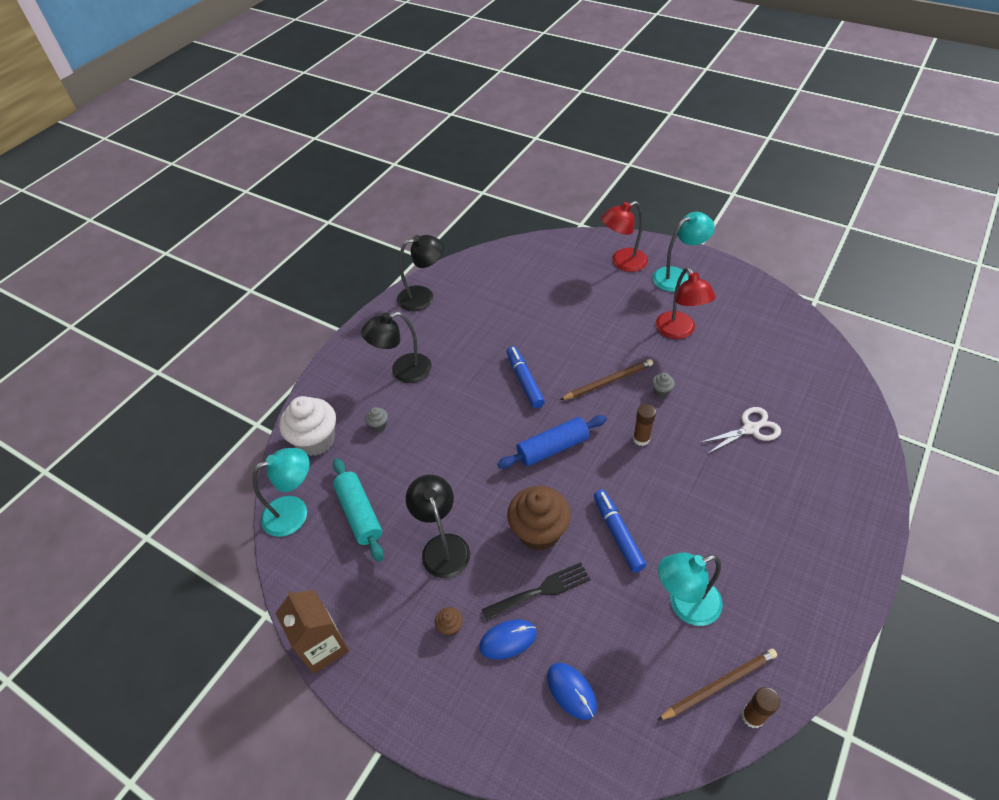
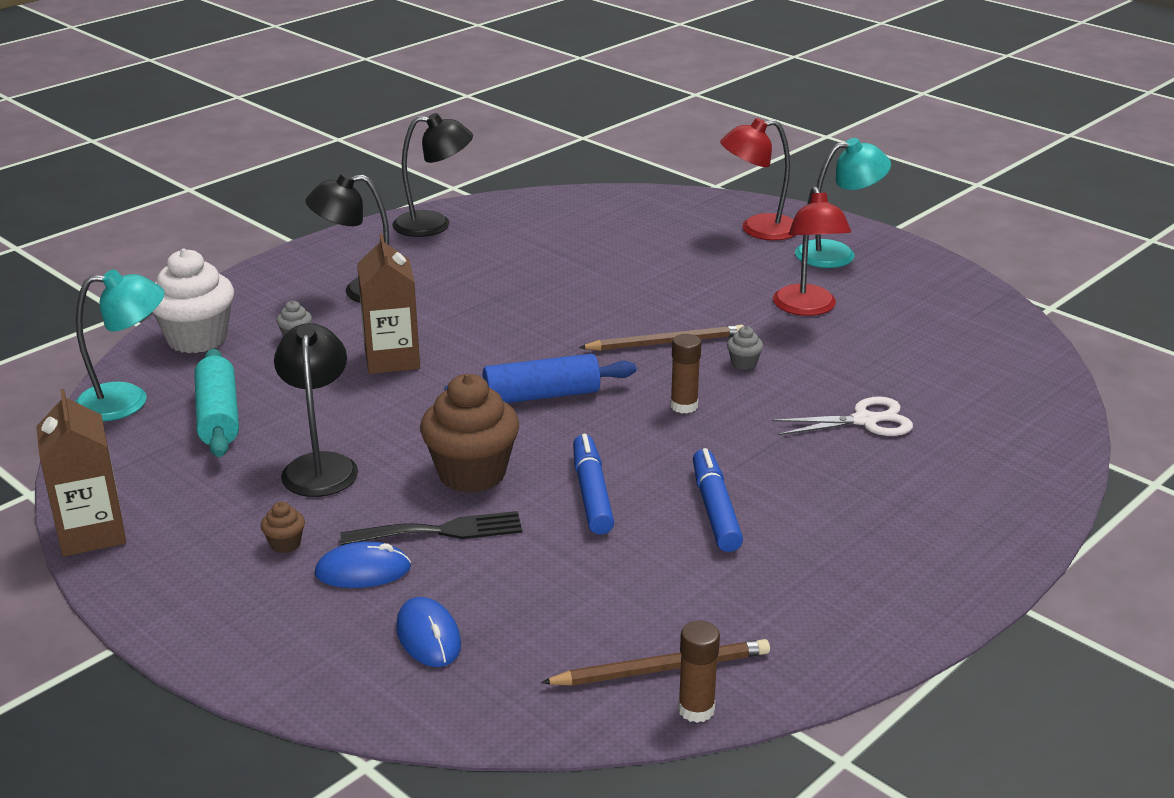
camera: 10 degrees right, 20 degrees down
(447, 433) = (392, 359): none -> brown carton
(524, 380) = (538, 324): blue marker -> blue marker (715, 509)
(684, 605) = (654, 580): turquoise lamp -> none

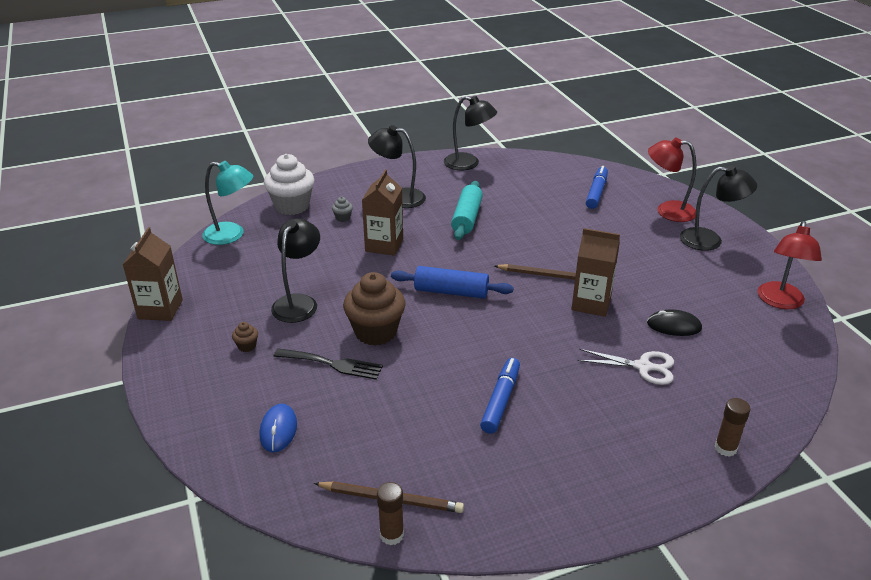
camera: 25 degrees right, 5 degrees up
(218, 416) = (269, 257): turquoise rolling pin -> turquoise rolling pin (467, 218)
(363, 571) = (274, 376): blue mouse -> none
(592, 493) = (434, 366): blue marker -> blue marker (596, 192)
(684, 406) = (532, 323): brown glue stick -> brown glue stick (725, 448)
(744, 363) = (591, 303): grey cupcake -> brown carton
(807, 308) = (661, 275): red lamp -> red lamp (780, 302)
(837, 253) = (710, 240): turquoise lamp -> black lamp
(867, 364) = (674, 326): none -> black mouse

